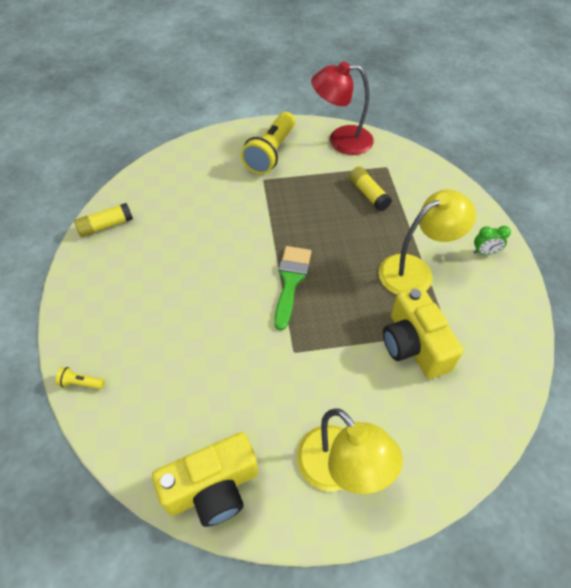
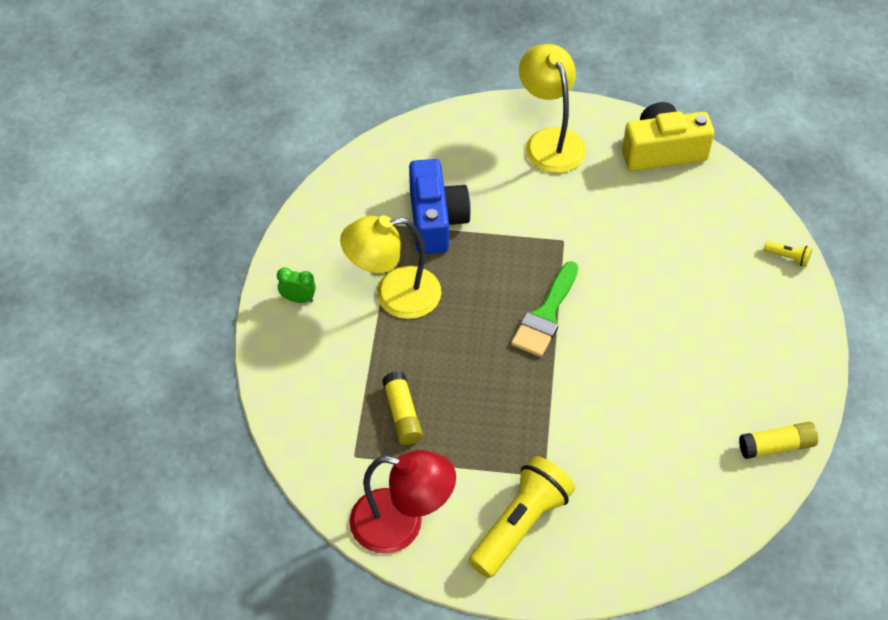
camera: 165 degrees left, 0 degrees up
(414, 345) = (436, 220): yellow camera -> blue camera

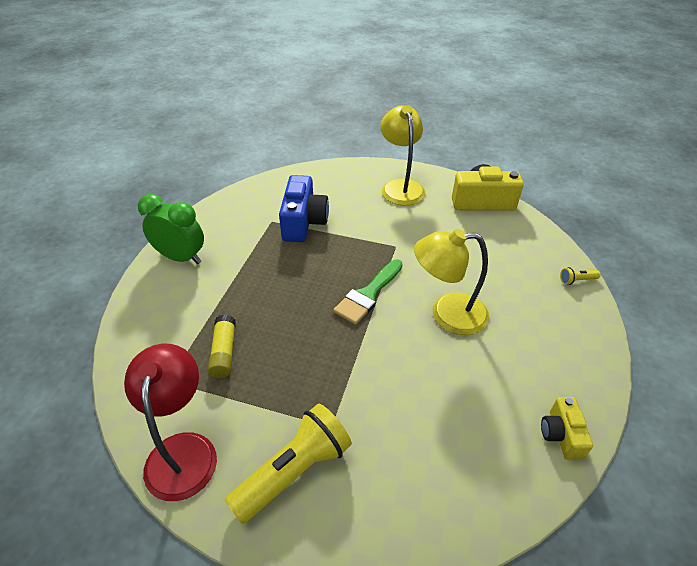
camera: 10 degrees right, 10 degrees down
(298, 299) = (181, 258): green clock -> green clock, size x1.99
(394, 295) = (253, 265): yellow lamp -> yellow lamp (447, 314)
(401, 524) = (182, 450): red lamp -> red lamp turned 120 degrees counterclockwise
(776, 446) = (561, 435): yellow glue stick -> yellow camera
(788, 257) = (577, 280): yellow flashlight -> yellow flashlight turned 135 degrees clockwise

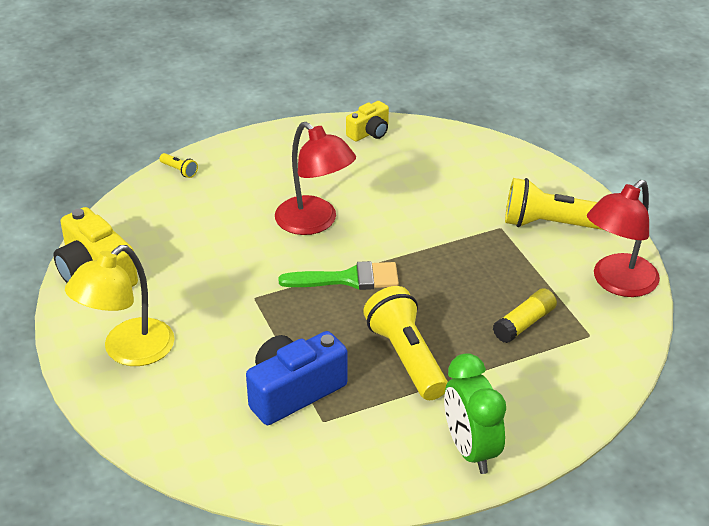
camera: 130 degrees left, 5 degrees down
(271, 276) = (406, 357): none -> yellow flashlight
(447, 314) = (314, 223): yellow lamp -> red lamp

